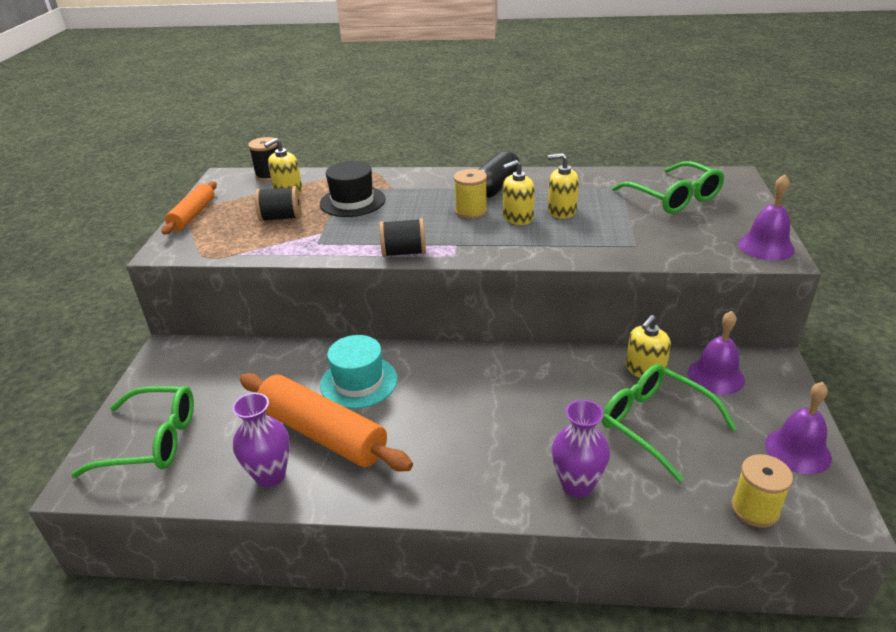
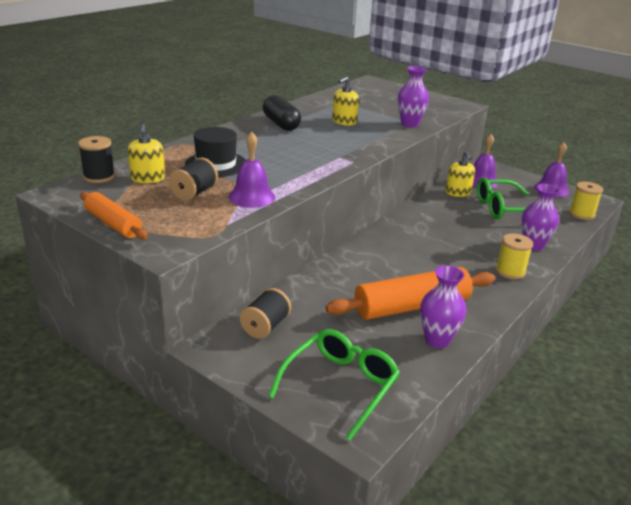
camera: 60 degrees left, 5 degrees down
(359, 382) = (368, 275): turquoise hat -> none
(404, 253) = (326, 172): black spool -> black spool (265, 326)
(471, 211) = (302, 140): yellow spool -> yellow spool (510, 271)
(517, 217) = (333, 133): yellow soap dispenser -> none
(627, 246) = (409, 124): none -> purple vase
(673, 198) = (373, 98): green glasses -> none
(766, 246) = (452, 103): purple bell -> purple bell (252, 197)

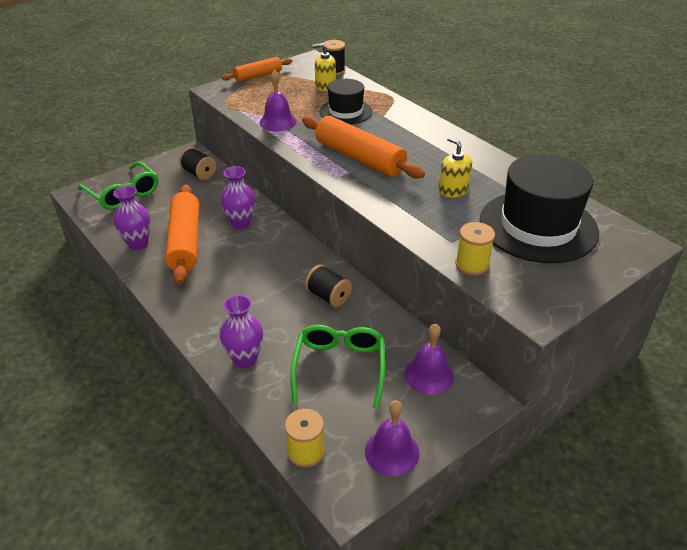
camera: 105 degrees right, 10 degrees up
(194, 193) = (293, 101): black spool -> black spool (328, 296)
(281, 124) = (444, 150): black capsule -> none
(312, 154) = (359, 158): none -> orange rolling pin
(373, 101) = (538, 226): none -> black hat
(409, 124) = (445, 238): purple vase -> purple vase (240, 223)
(458, 193) = (392, 337): yellow soap dispenser -> none
(510, 271) = (205, 320): yellow spool -> yellow spool (472, 264)

